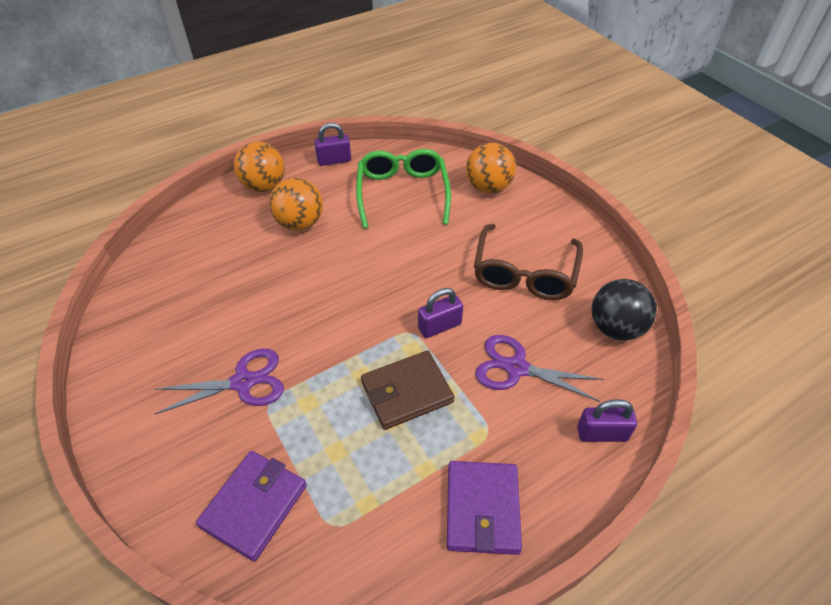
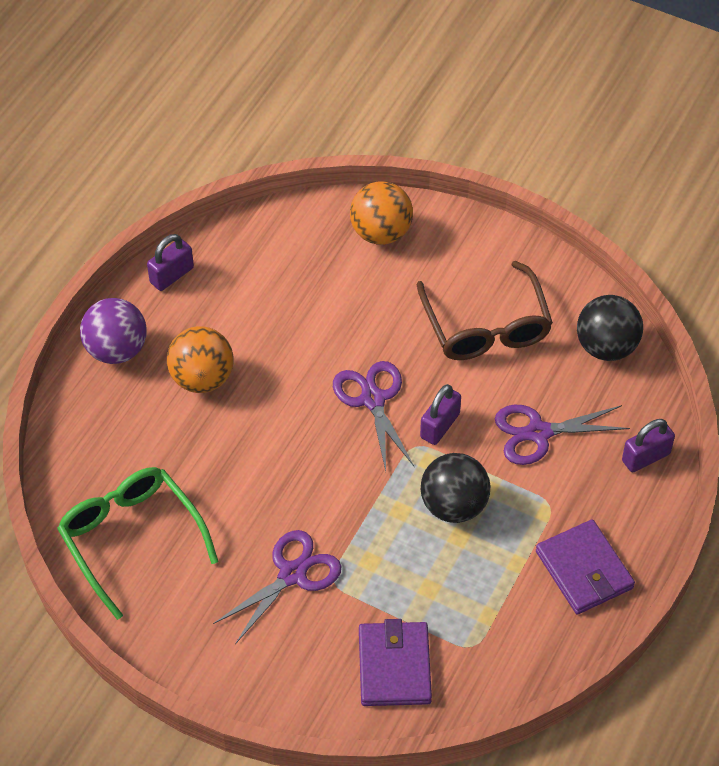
camera: 30 degrees left, 5 degrees up
(264, 186) = (116, 350): orange ball -> purple ball
(402, 194) = (289, 285): green glasses -> green glasses (132, 540)
(403, 286) = (373, 399): none -> purple scissors
(407, 392) = (454, 505): brown wallet -> black ball

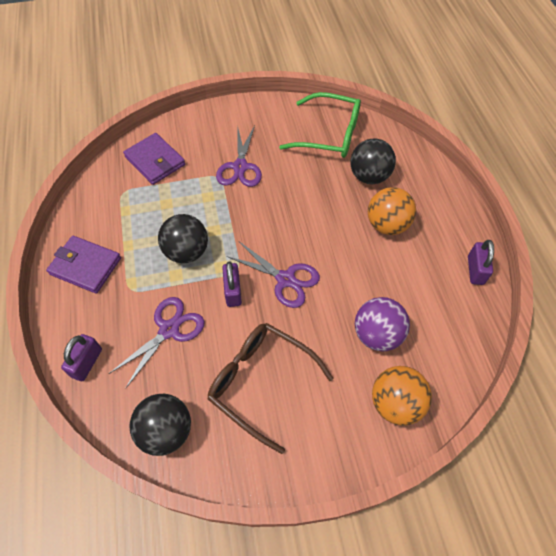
camera: 140 degrees right, 5 degrees up
(116, 350) = (446, 208): purple ball -> purple ball (377, 334)
(152, 447) = (369, 176): none -> black ball

